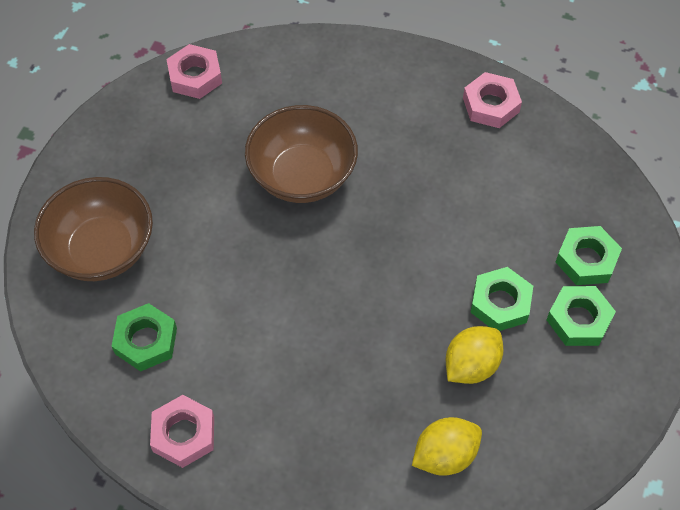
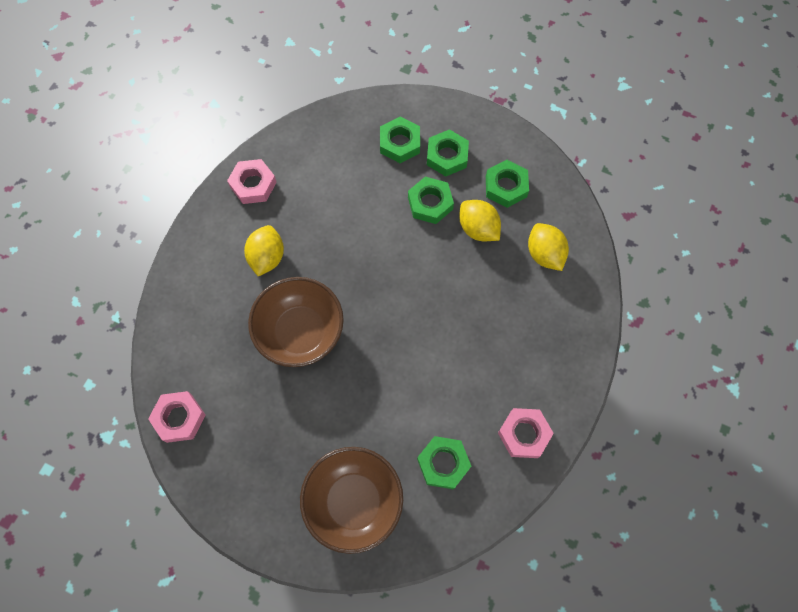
camera: 85 degrees left, 10 degrees up
(394, 131) = (267, 257): none -> yellow lemon
(545, 399) = (506, 187): none -> green nut

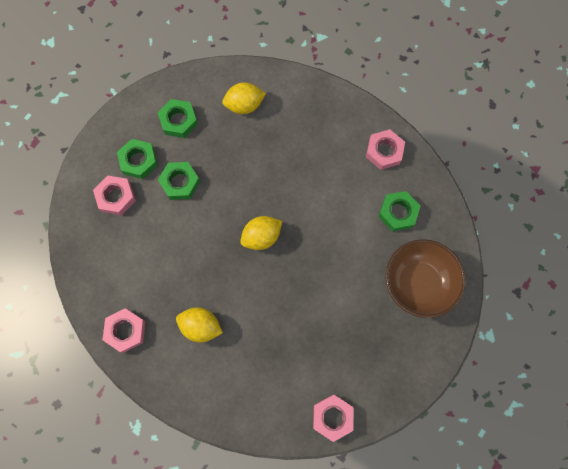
camera: 80 degrees left, 5 degrees up
(300, 332) = (275, 306): brown bowl -> none
(400, 143) = (116, 197): green nut -> pink nut
(478, 229) = (211, 150): yellow lemon -> yellow lemon (261, 237)

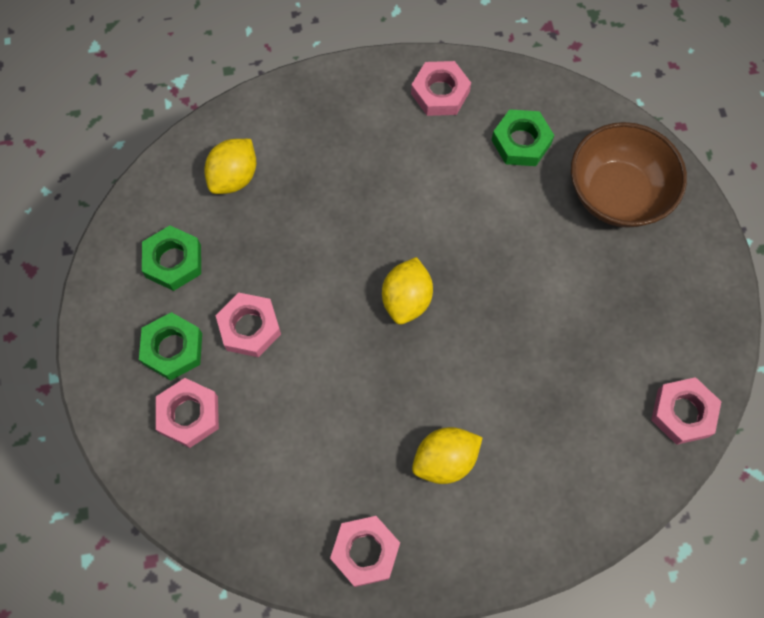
camera: 45 degrees left, 5 degrees down
(180, 182) = (249, 327): green nut -> pink nut

